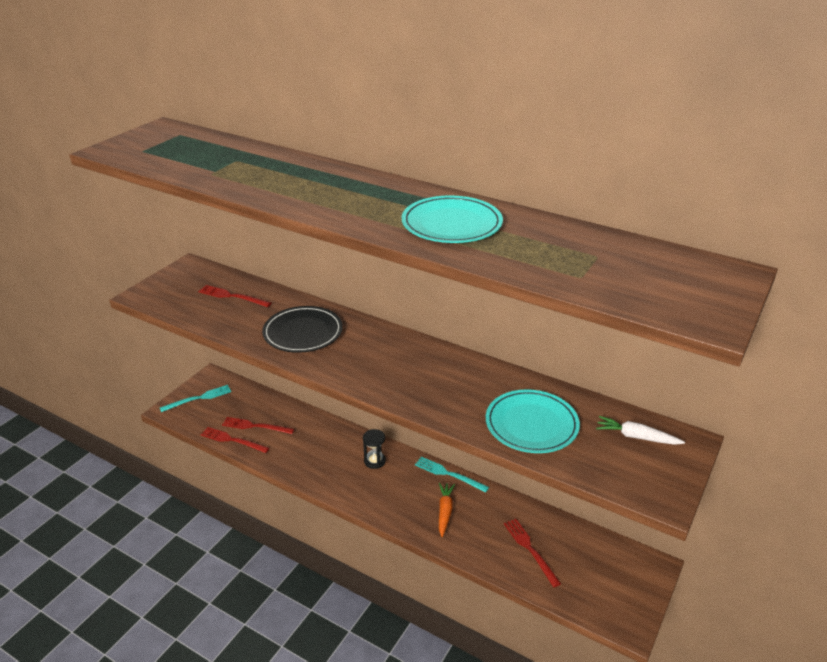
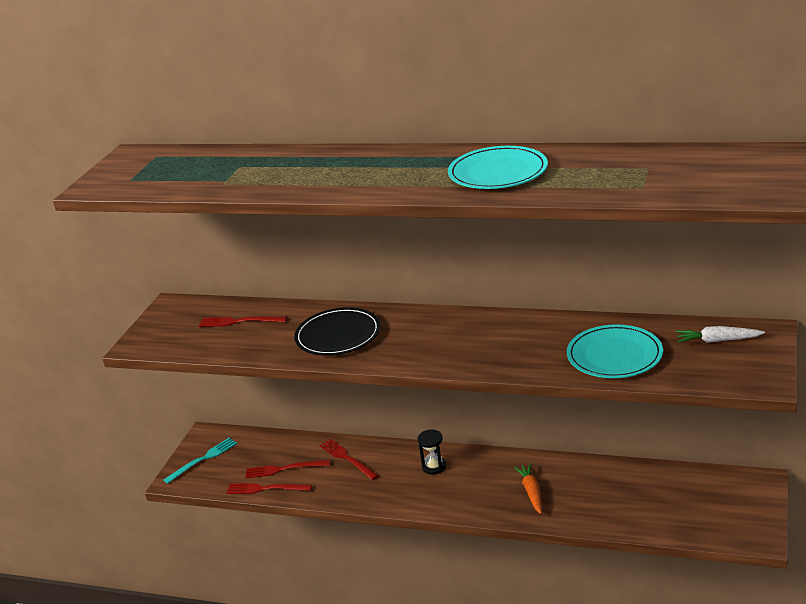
camera: 10 degrees left, 5 degrees down
(448, 474) = (519, 458): turquoise fork -> none
(530, 549) = (634, 501): red fork -> red fork (347, 458)

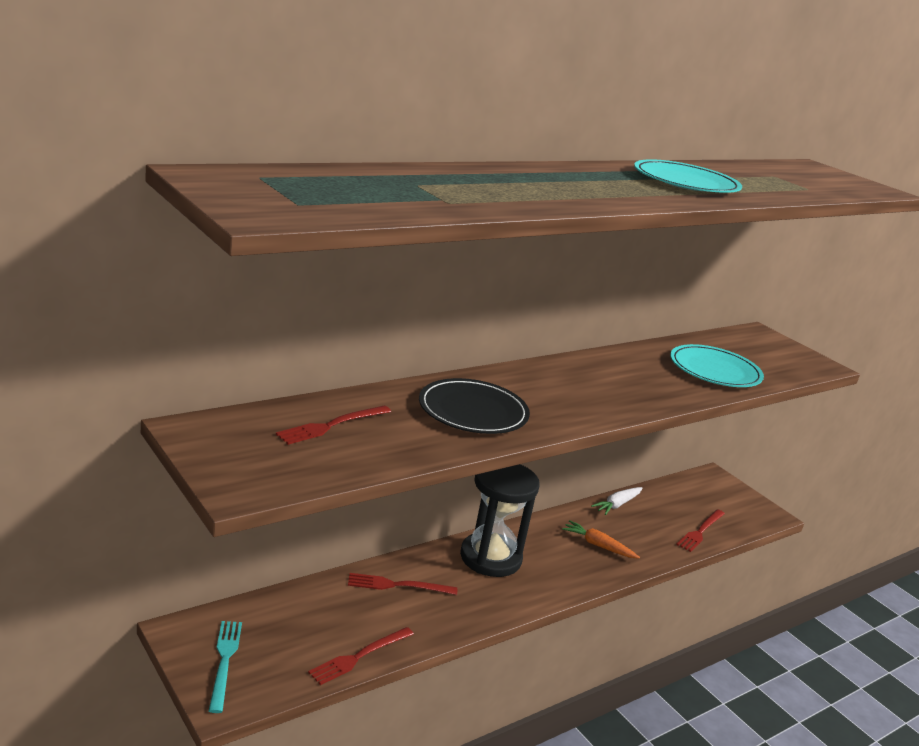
camera: 60 degrees left, 5 degrees down
(284, 469) = (346, 626): red fork -> red fork (700, 531)
(434, 467) = (490, 558): black hourglass -> black hourglass, size x2.16
(717, 340) = (748, 344): white carrot -> white carrot (617, 505)

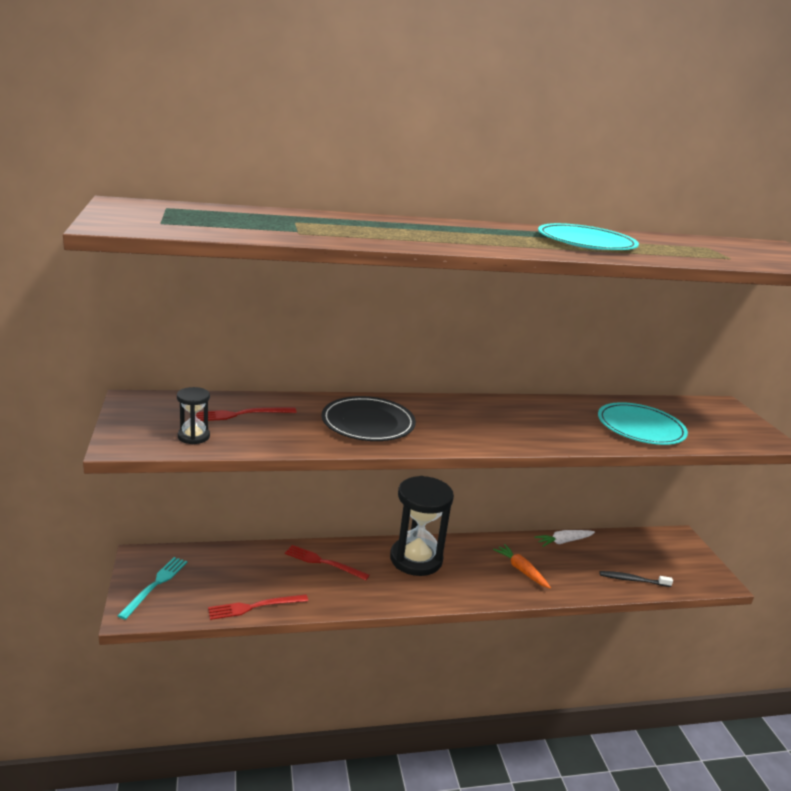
camera: 25 degrees right, 0 degrees up
(309, 464) = (193, 436): none -> black hourglass
(700, 531) = (632, 580): red fork -> black toothbrush

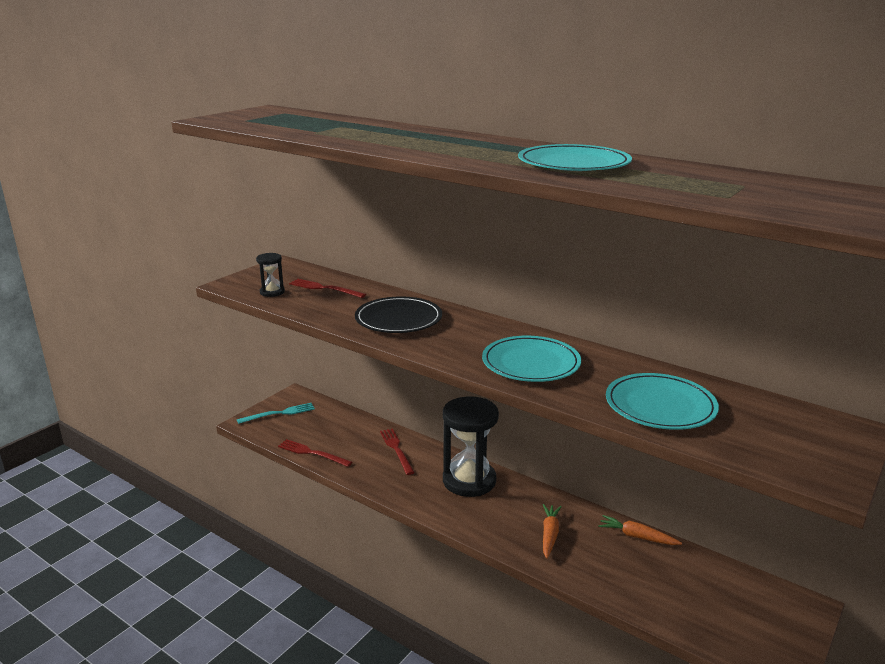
camera: 50 degrees right, 0 degrees up
(526, 425) = (531, 363): none -> turquoise plate
(563, 541) = (637, 536): white carrot -> orange carrot
(632, 580) = (660, 604): black toothbrush -> none

